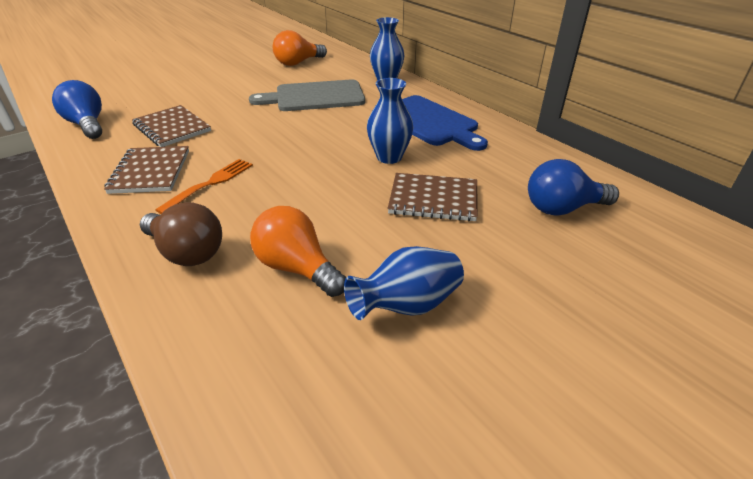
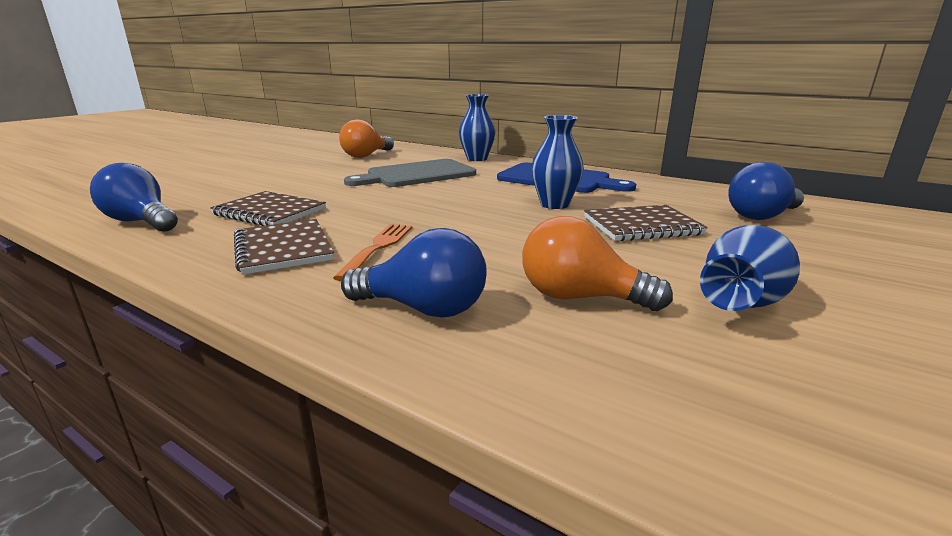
camera: 20 degrees left, 15 degrees down
(187, 252) = (423, 309): brown light bulb -> blue light bulb

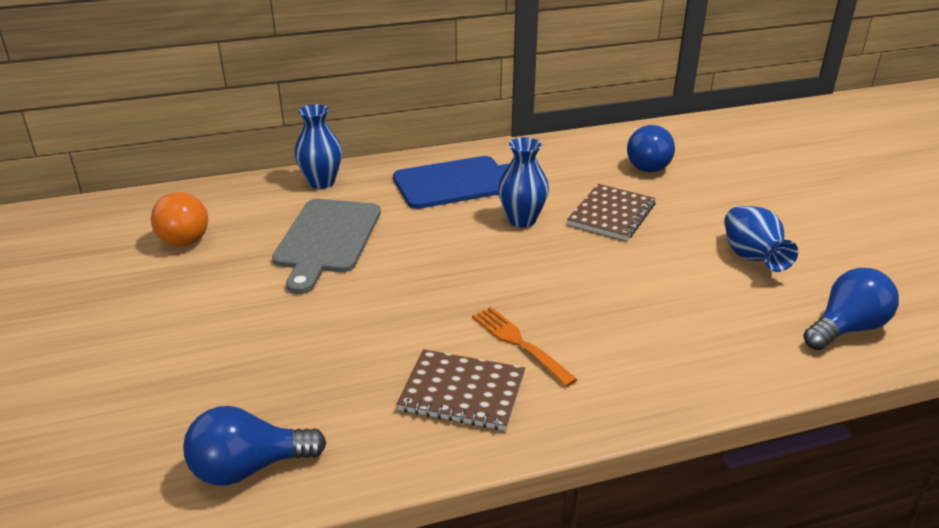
camera: 50 degrees left, 10 degrees up
(270, 212) = (334, 370): brown notebook -> none
(423, 309) = (653, 366): blue light bulb -> blue light bulb (846, 328)
(580, 297) = (695, 302): orange light bulb -> none

